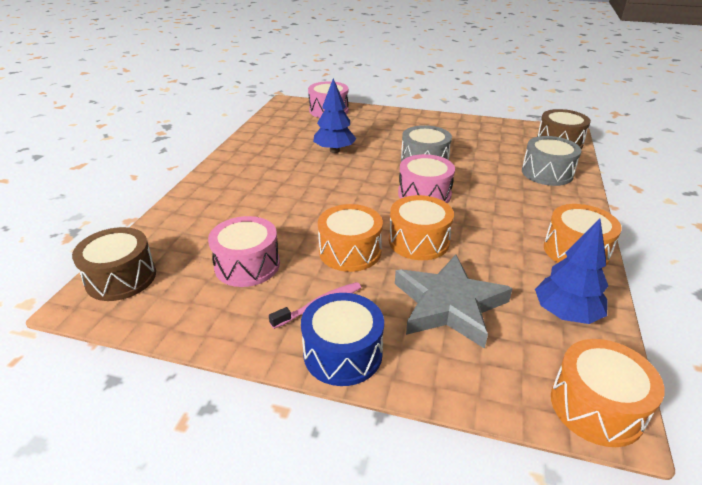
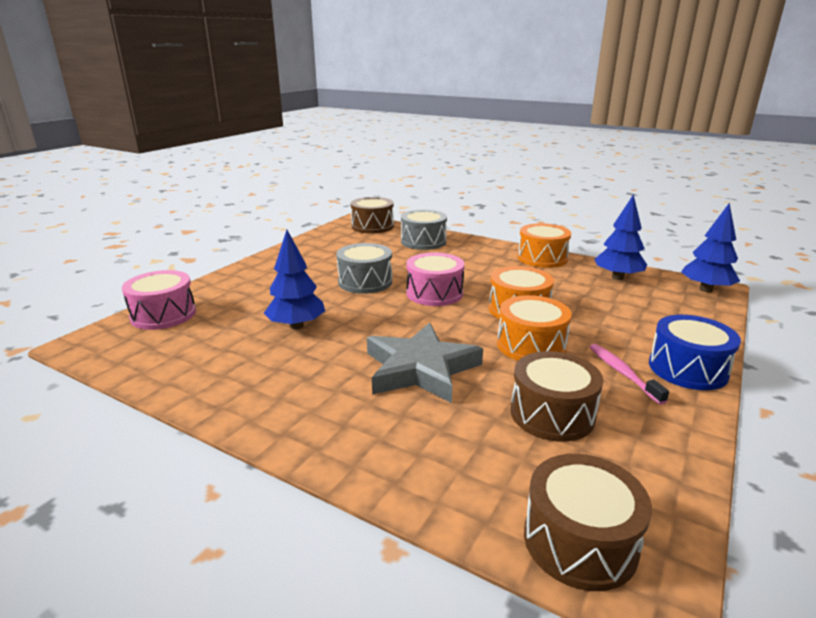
camera: 75 degrees left, 10 degrees down
(247, 265) = (552, 414): pink drum -> brown drum
(449, 305) = (613, 313): grey star -> grey star (420, 369)
(596, 406) = (705, 289): orange drum -> blue tree

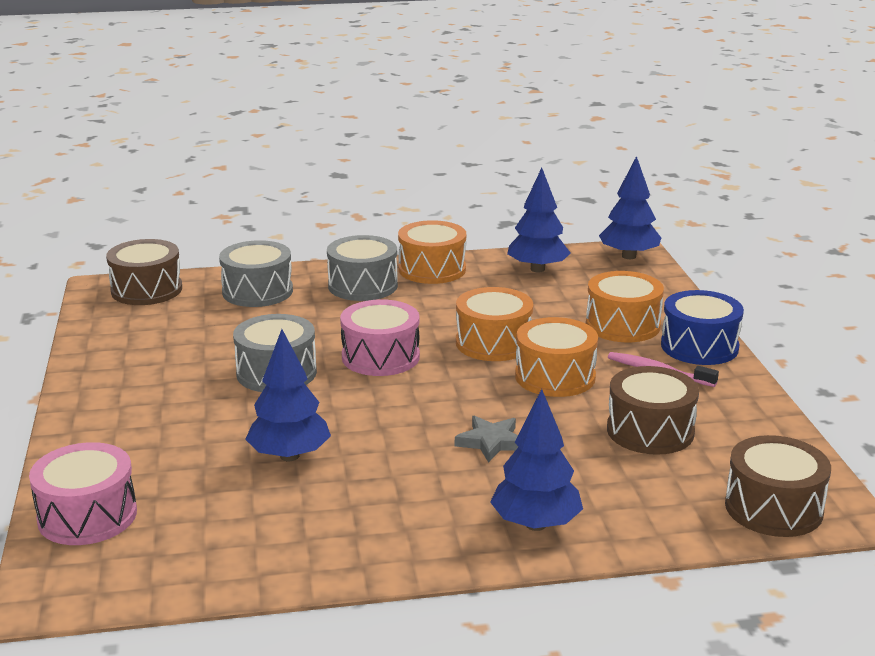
camera: 40 degrees left, 0 degrees up
(359, 440) = (536, 524): none -> blue tree
(420, 369) = (491, 442): grey star -> grey star, size x0.50
(485, 255) = (363, 286): none -> grey drum
(636, 331) = (622, 325): none -> orange drum

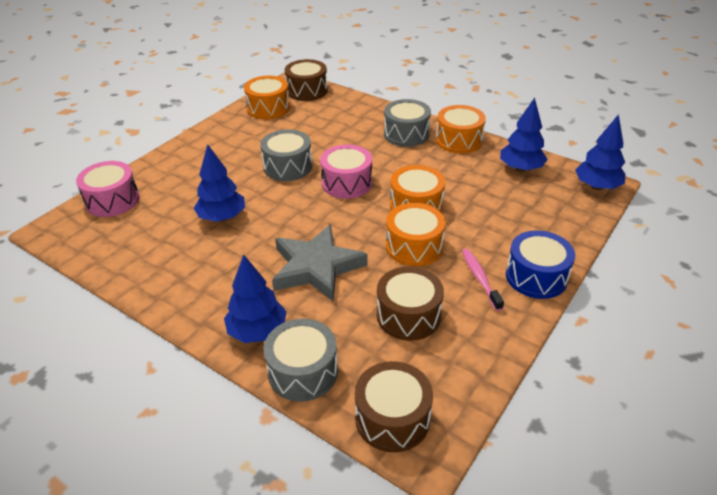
camera: 45 degrees right, 15 degrees up
(257, 291) = (351, 114): grey drum -> grey drum (303, 372)
(491, 442) = (316, 267): grey star -> grey star, size x2.02
(622, 325) = (511, 234): orange drum -> orange drum (268, 108)

